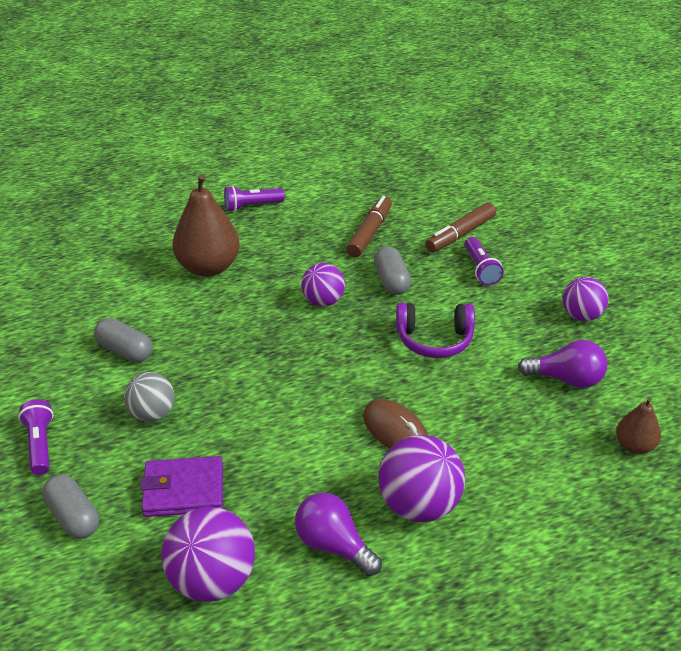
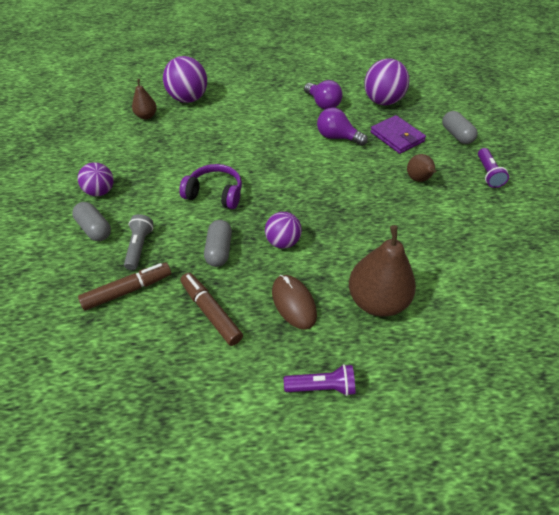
camera: 165 degrees left, 10 degrees up
(125, 351) = (444, 228): grey capsule -> grey capsule (95, 229)
(152, 413) = (418, 179): grey ball -> brown pear
(183, 490) = (397, 137): purple wallet -> purple wallet turned 45 degrees clockwise
(369, 233) = (211, 312): brown marker -> brown marker turned 105 degrees clockwise
(395, 430) = (270, 145): brown mouse -> brown mouse (293, 303)
(419, 505) = (274, 111): purple ball -> purple ball (188, 99)
(480, 269) = (139, 247): purple flashlight -> grey flashlight
(566, 379) = (150, 153): purple light bulb -> purple light bulb (337, 137)

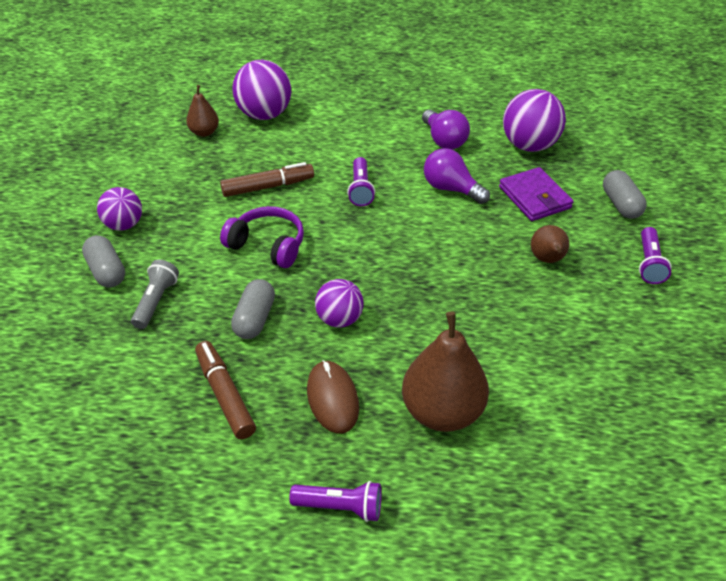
camera: 10 degrees right, 5 degrees down
(128, 290) = (130, 353): brown marker -> brown marker (268, 187)
(273, 145) = (360, 189): none -> purple flashlight

